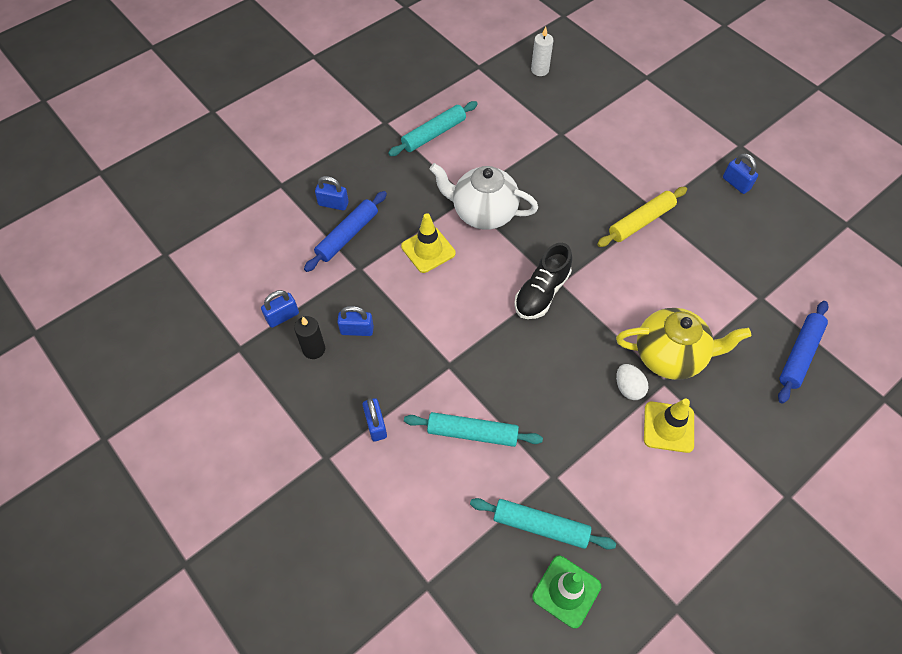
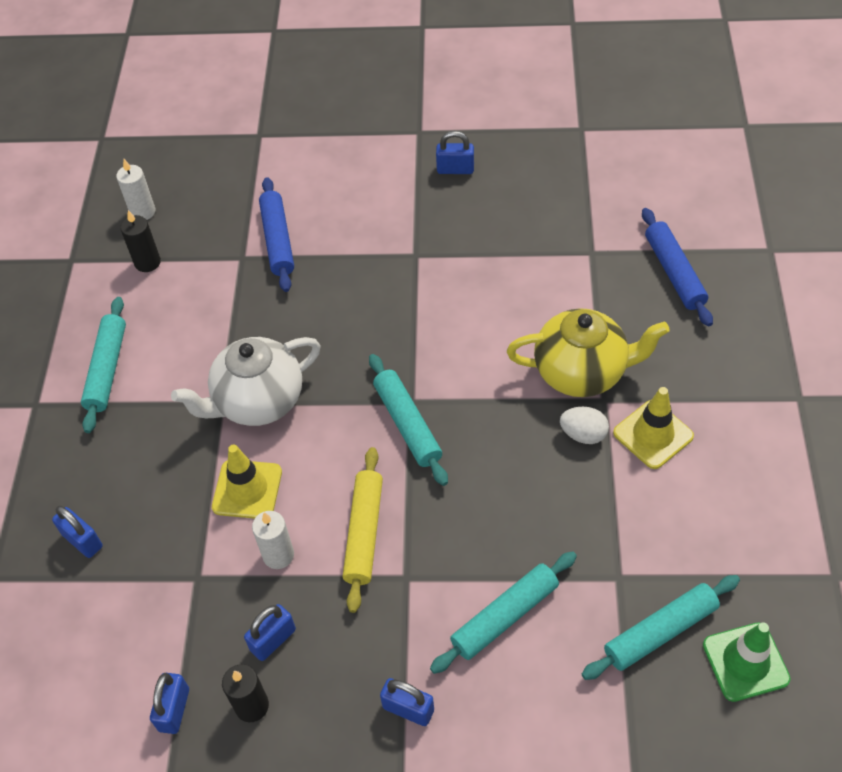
camera: 45 degrees left, 5 degrees down
(333, 204) = (82, 540): blue padlock -> blue padlock turned 75 degrees clockwise
(347, 235) = (141, 557): blue rolling pin -> blue rolling pin (277, 240)
(405, 294) = (278, 555): none -> white candle
(512, 97) = (147, 262): none -> black candle
(541, 292) = (407, 424): black shoe -> turquoise rolling pin
(641, 221) = (416, 275): yellow rolling pin -> yellow rolling pin (364, 532)
(670, 356) = (582, 372): yellow teapot -> yellow teapot turned 45 degrees clockwise

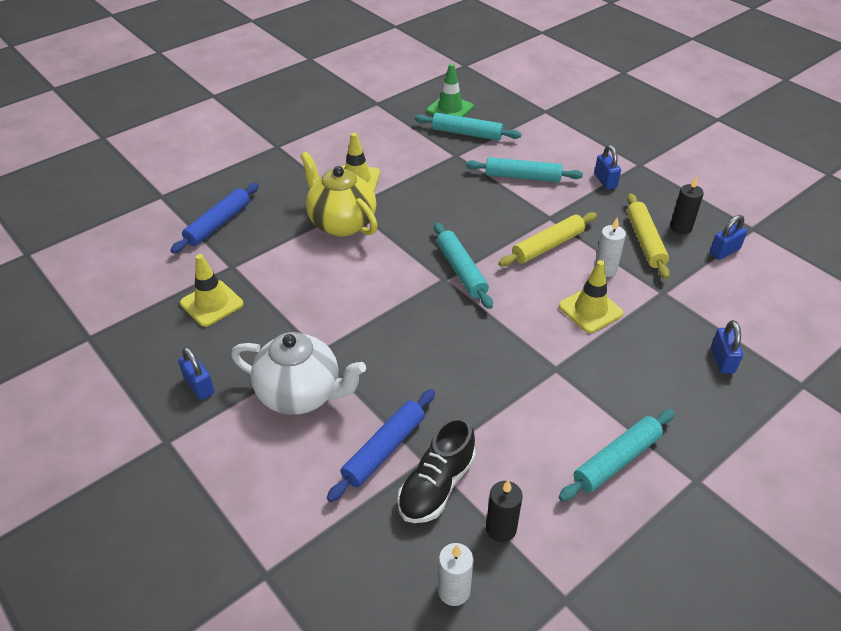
camera: 135 degrees left, 10 degrees down
(216, 250) = (436, 485): none -> black shoe
(258, 402) = (531, 350): white teapot -> white teapot (301, 394)
(273, 640) = (645, 241): blue padlock -> yellow rolling pin
(407, 424) = (461, 271): turquoise rolling pin -> turquoise rolling pin turned 45 degrees counterclockwise
(549, 216) = (212, 303): none -> yellow traffic cone
(583, 434) = (385, 202): white egg -> none

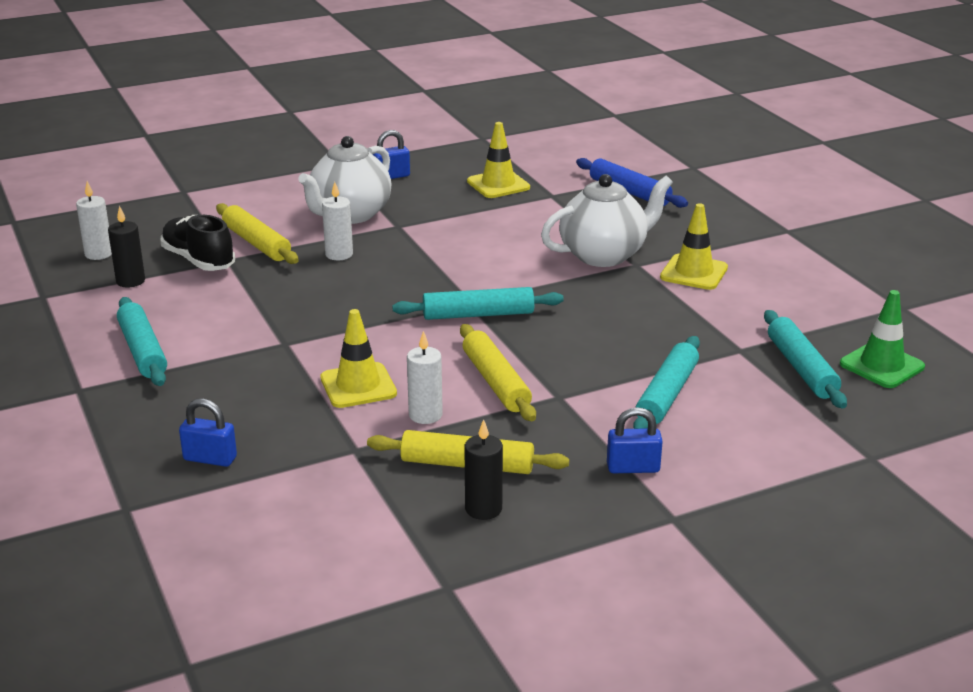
camera: 105 degrees right, 15 degrees down
(341, 223) = (604, 255): yellow teapot -> white teapot
(384, 450) = (256, 243): blue rolling pin -> yellow rolling pin
(389, 378) = (339, 254): none -> white candle
(467, 133) = (801, 368): turquoise rolling pin -> turquoise rolling pin turned 45 degrees counterclockwise
(724, 251) = (406, 534): blue padlock -> none

